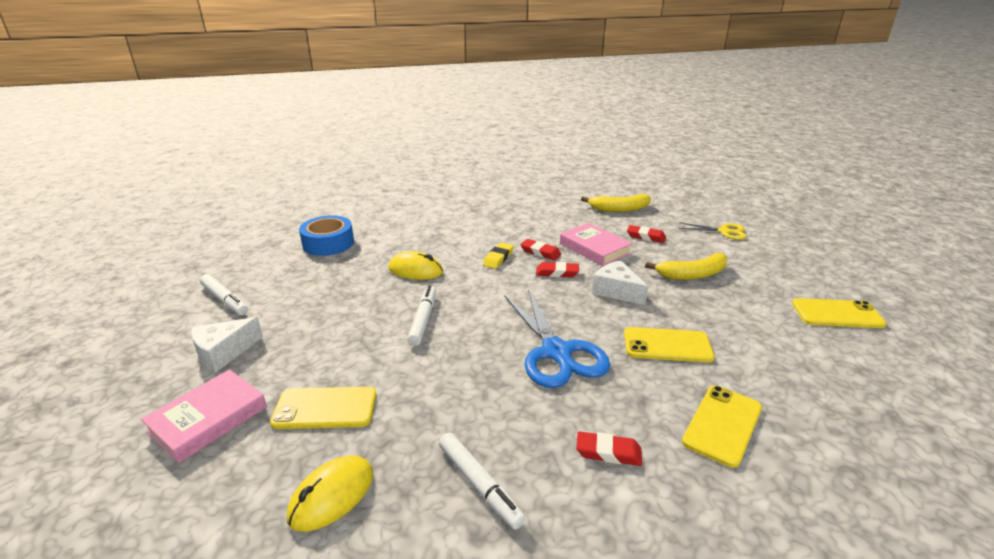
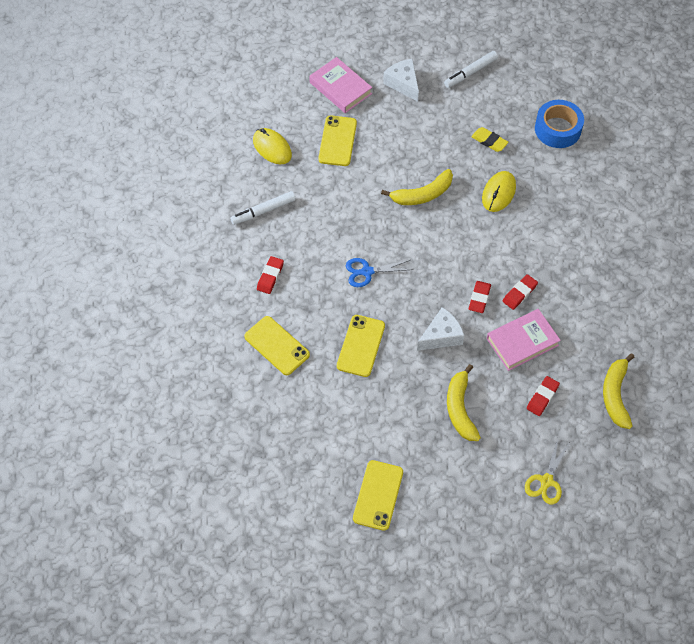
camera: 100 degrees right, 30 degrees up
(423, 320) = (422, 194): white marker -> yellow banana
(498, 258) = (512, 257): yellow eraser -> yellow eraser (489, 141)
(556, 352) = (367, 272): blue scissors -> blue scissors, size x0.56

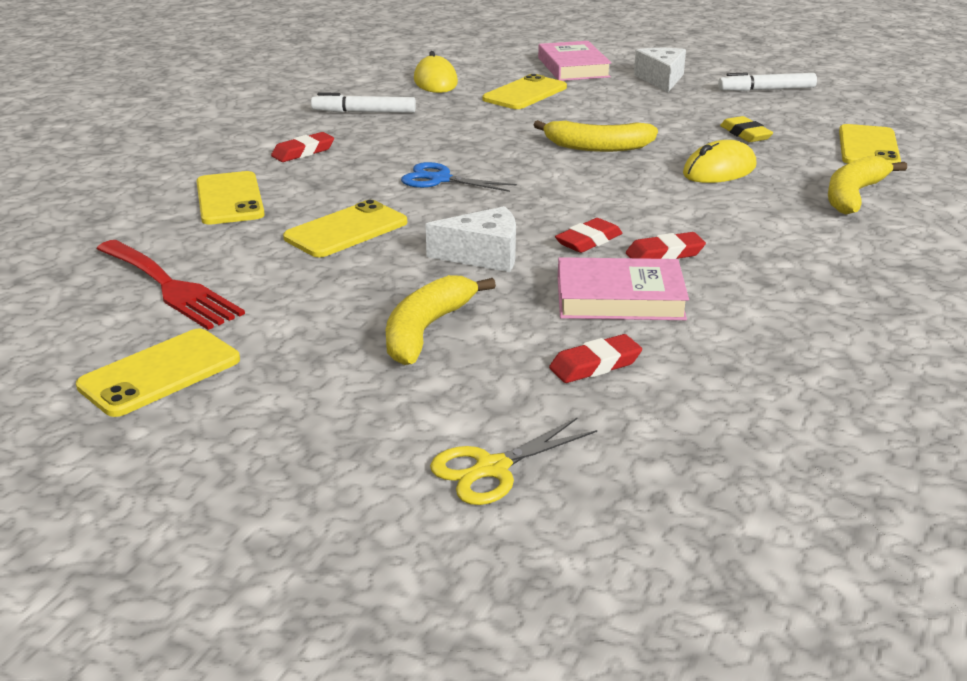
camera: 30 degrees right, 30 degrees down
(322, 435) = (170, 287): none -> red fork
(557, 129) = (868, 147): blue tape -> yellow phone
(615, 395) = (755, 408): yellow banana -> yellow banana (854, 195)

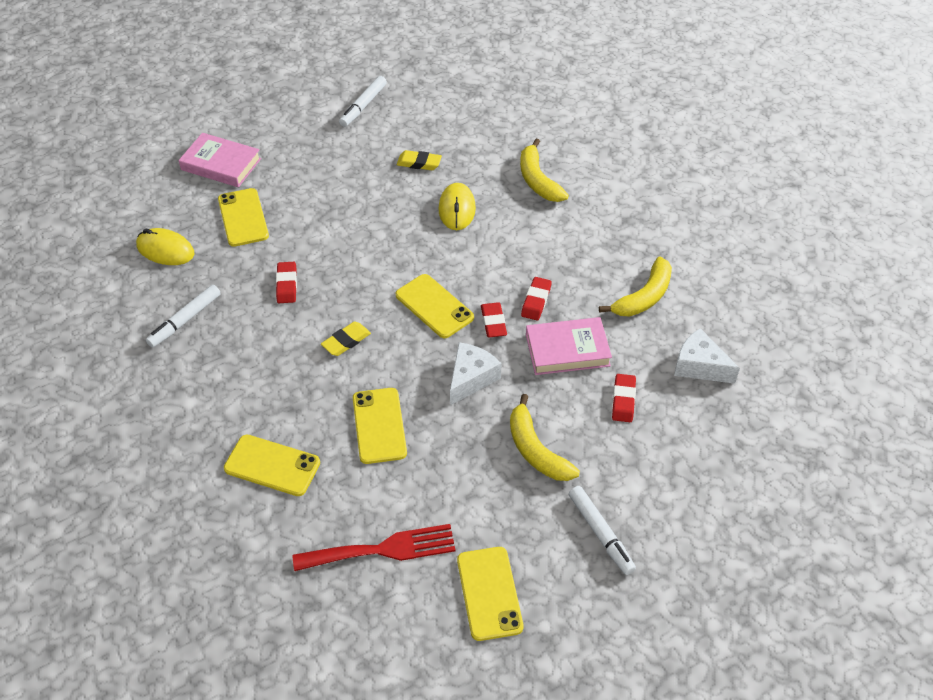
camera: 55 degrees left, 20 degrees up
(303, 152) = (227, 389): red eraser -> red eraser (286, 285)
(337, 424) = (600, 533): none -> white marker
(440, 179) = (346, 341): blue scissors -> yellow eraser
(492, 468) = (681, 491): yellow scissors -> none
(597, 147) = (370, 239): yellow banana -> yellow banana (643, 297)
(619, 298) = (567, 350): pink book -> pink book turned 45 degrees clockwise
(661, 79) = (293, 138): white cheese -> white cheese (699, 366)
(868, 147) = (487, 129): yellow phone -> yellow phone (434, 306)

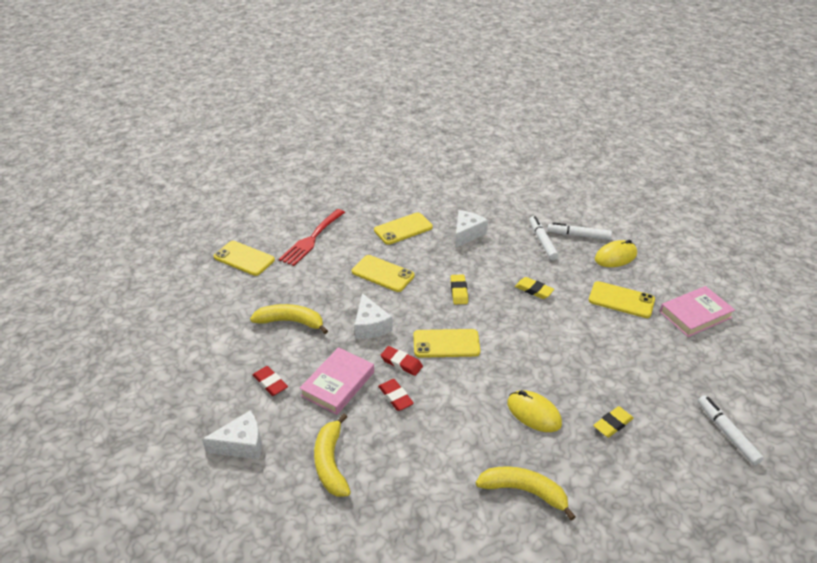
camera: 130 degrees right, 10 degrees down
(227, 395) = (467, 234): none -> white cheese
(286, 285) = (534, 290): red eraser -> yellow eraser
(600, 533) = (214, 313): white marker -> white marker (578, 235)

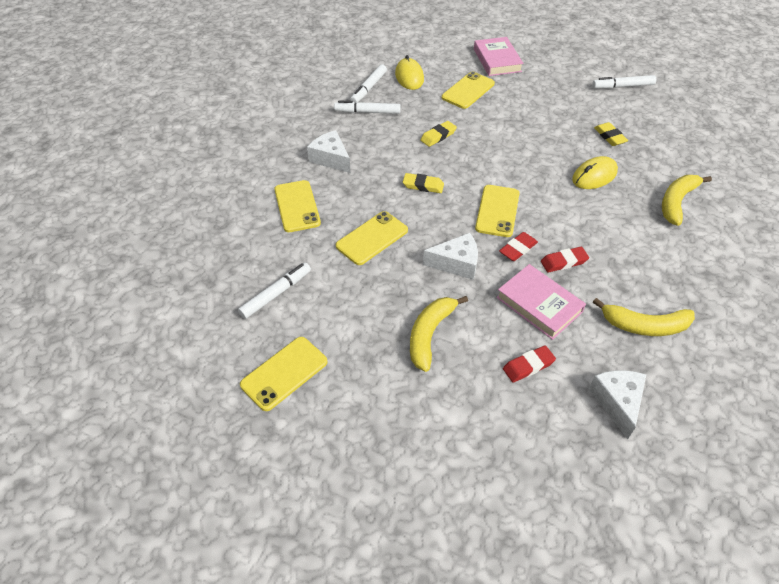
camera: 75 degrees left, 10 degrees up
(311, 239) = (276, 294): red fork -> white marker

